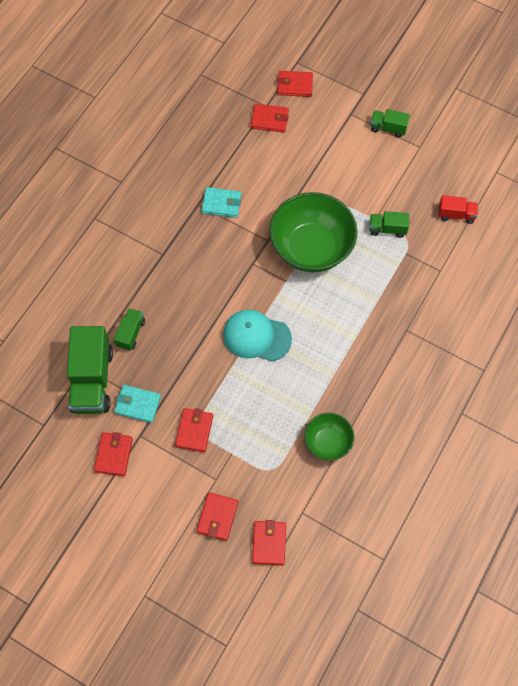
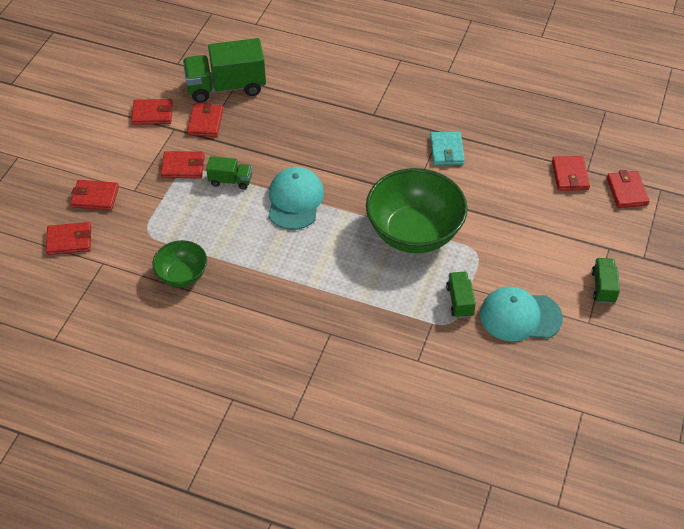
camera: 80 degrees right, 15 degrees down
(131, 333) = (280, 105): green truck -> green truck (230, 180)
(138, 404) = (205, 122): turquoise wallet -> red wallet
(407, 190) = (520, 316): none -> turquoise cap
(456, 214) = (502, 370): red truck -> none

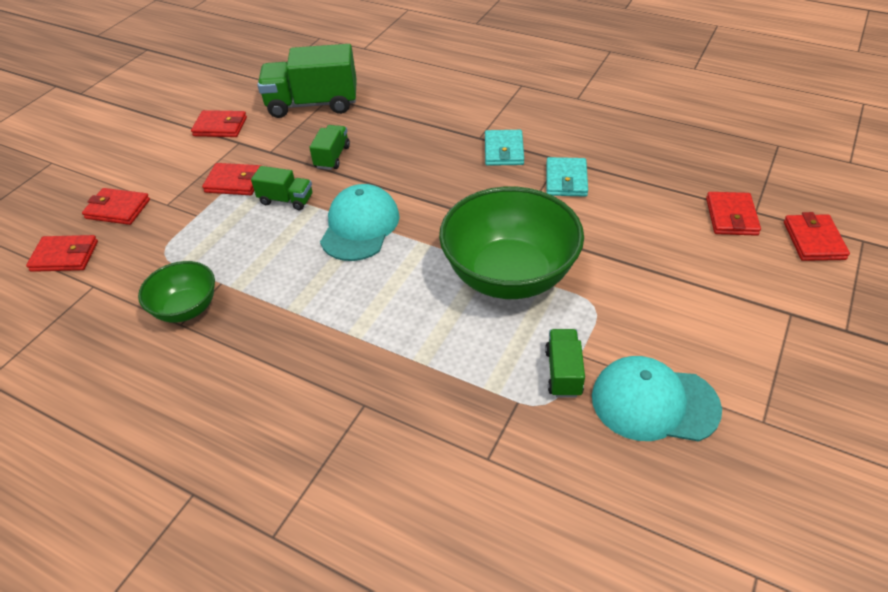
camera: 10 degrees right, 5 degrees down
(205, 122) = (277, 137): red wallet -> none
(395, 126) = (504, 150): none -> turquoise wallet
(603, 287) = (785, 369): green truck -> green truck (332, 157)

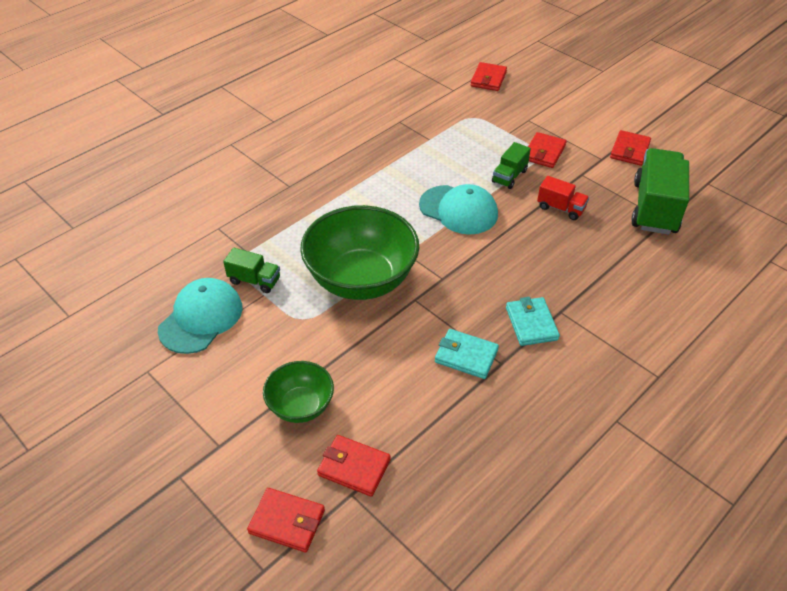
camera: 105 degrees right, 0 degrees up
(118, 209) = (531, 99): red wallet -> none
(186, 308) = (412, 124): green bowl -> green bowl (301, 406)
(332, 157) = (561, 208): green truck -> red truck
(504, 150) = (531, 323): turquoise wallet -> turquoise wallet turned 60 degrees clockwise

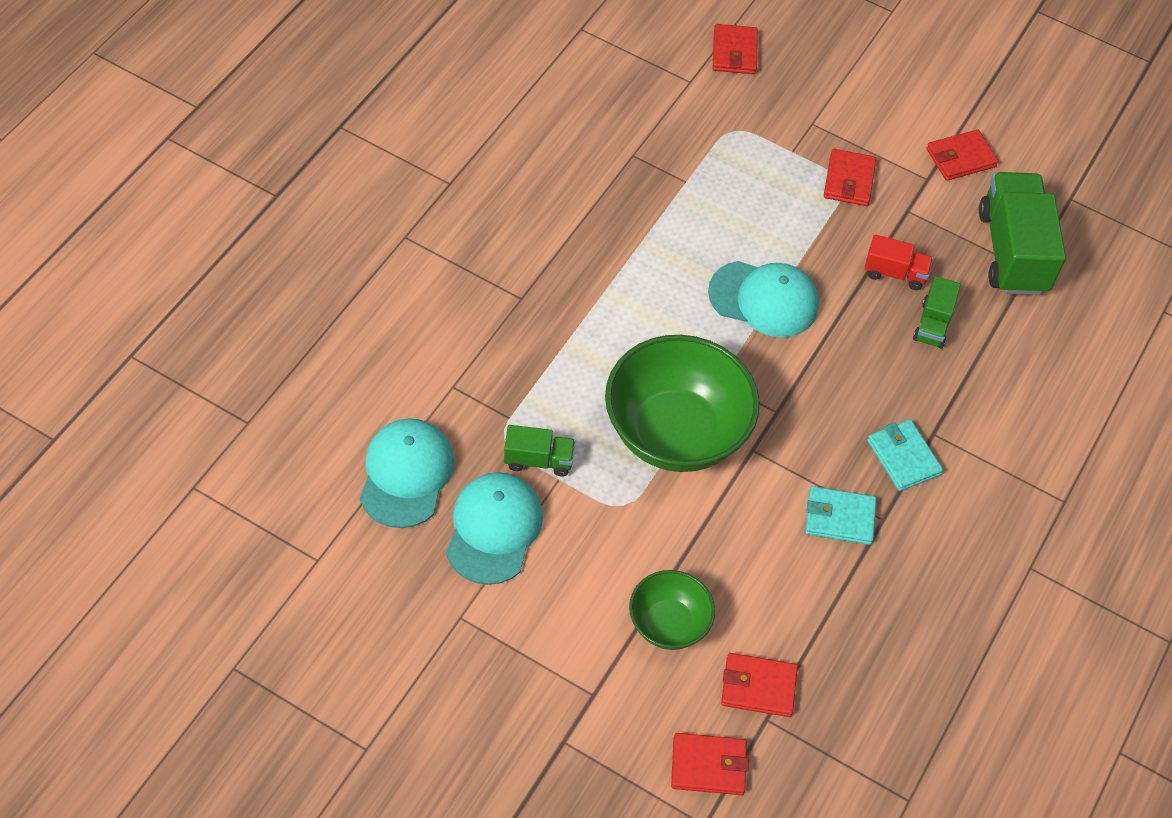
camera: 20 degrees left, 10 degrees up
(158, 274) = (406, 474): none -> turquoise cap
(509, 176) = (814, 230): green truck -> green truck (932, 324)
(629, 150) = (961, 158): red wallet -> red wallet turned 60 degrees clockwise

